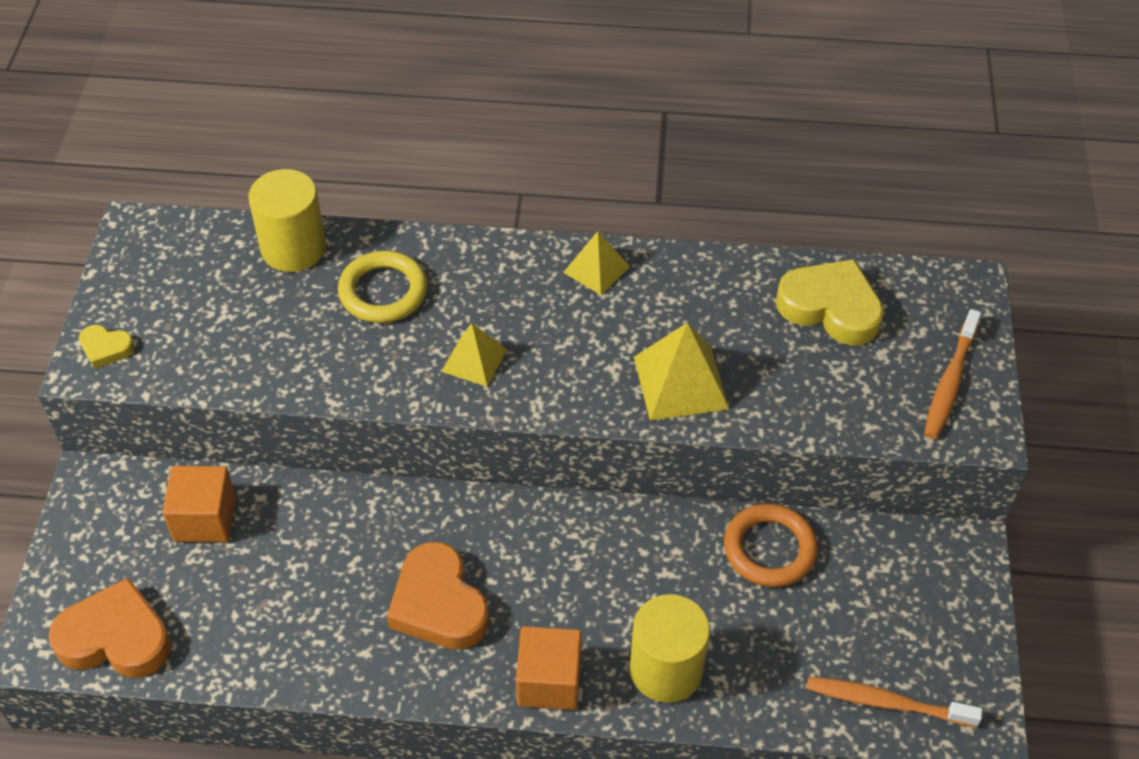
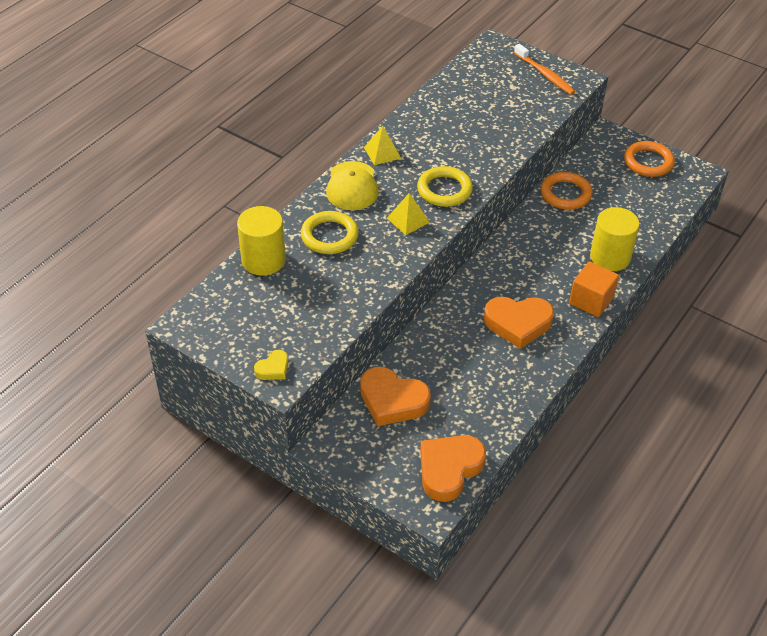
camera: 60 degrees left, 5 degrees down
(205, 519) = (392, 400): orange cube -> orange heart
(500, 269) = (352, 186): none -> yellow cap
(568, 373) = (444, 190): none -> yellow ring
(681, 382) = (480, 155): yellow pyramid -> none
(830, 308) = (472, 89): yellow heart -> none
(886, 702) = (671, 195): orange toothbrush -> none
(944, 636) = (648, 162): none -> orange ring

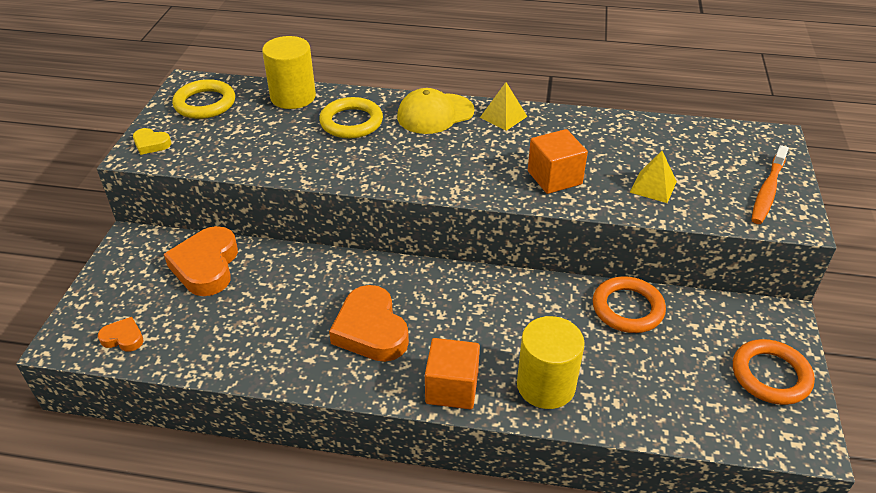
camera: 65 degrees right, 5 degrees down
(408, 220) = (411, 162): yellow pyramid -> yellow pyramid (653, 187)
(444, 190) = (480, 173): yellow ring -> yellow ring (205, 103)
(449, 469) = (123, 338): orange heart -> orange heart, size x0.50
(473, 157) = (554, 178): none -> orange cube

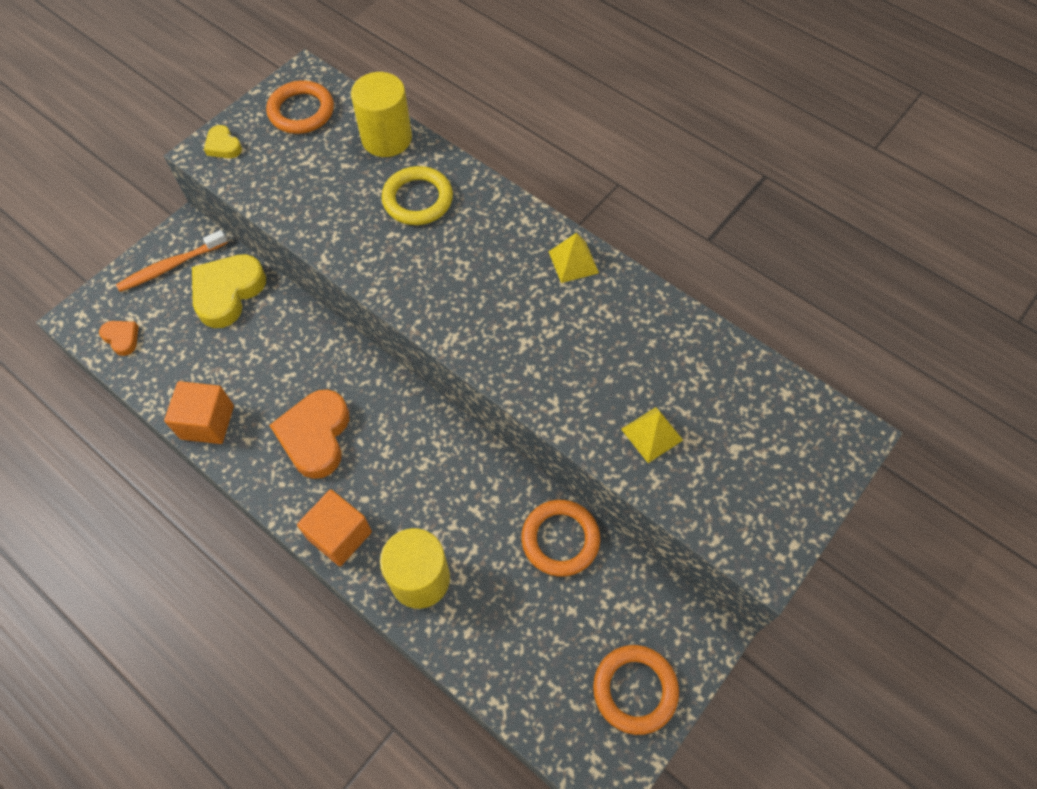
camera: 30 degrees right, 20 degrees up
(205, 103) = (301, 111): yellow ring -> orange ring
(206, 266) = (228, 293): orange heart -> yellow heart
(435, 114) = (507, 226): yellow cap -> none
(554, 178) = (560, 371): orange cube -> orange cube (207, 422)
(767, 191) = (772, 504): orange toothbrush -> orange toothbrush (171, 266)

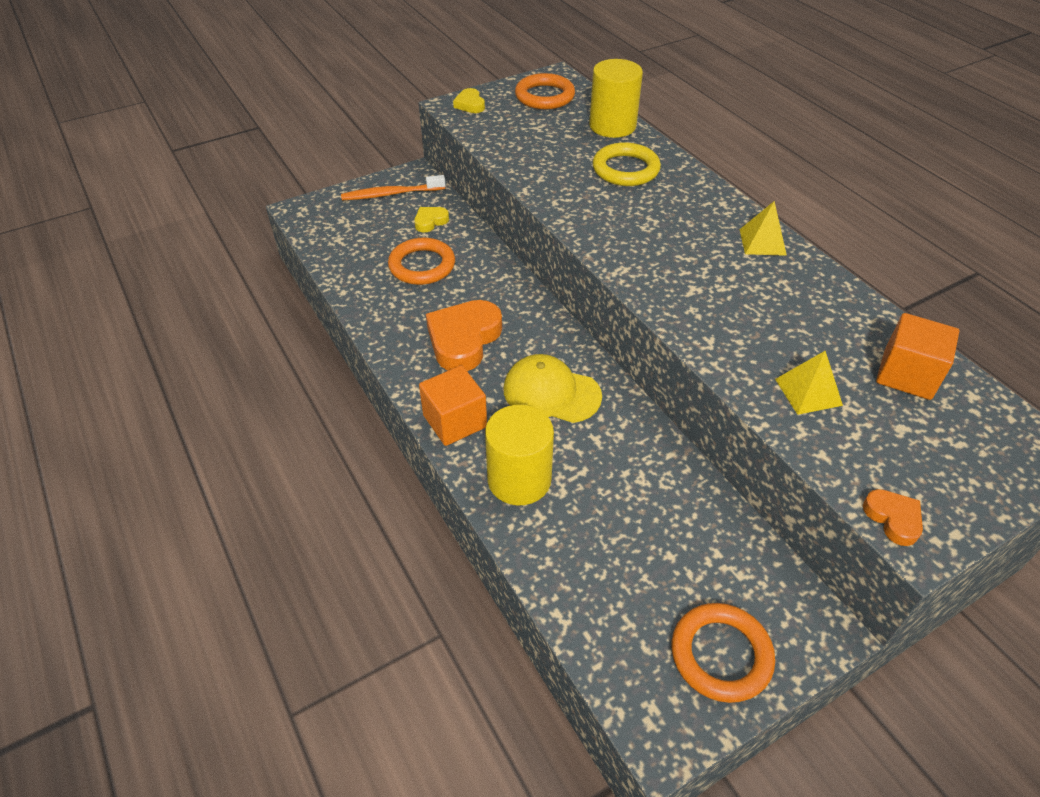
camera: 20 degrees right, 15 degrees down
(122, 338) = (328, 231): orange heart -> orange heart (893, 519)
(207, 422) = (372, 305): orange cube -> orange cube (907, 375)
(228, 293) = (430, 221): yellow heart -> yellow heart, size x0.50
(419, 472) = (551, 392): none -> yellow cap
(560, 539) = (677, 488): orange ring -> orange ring (422, 265)

